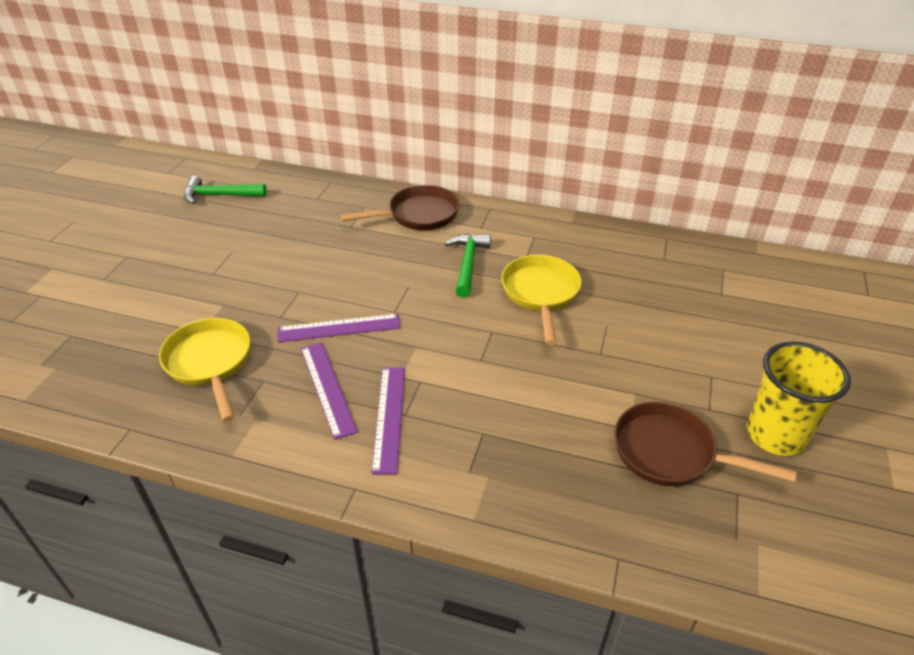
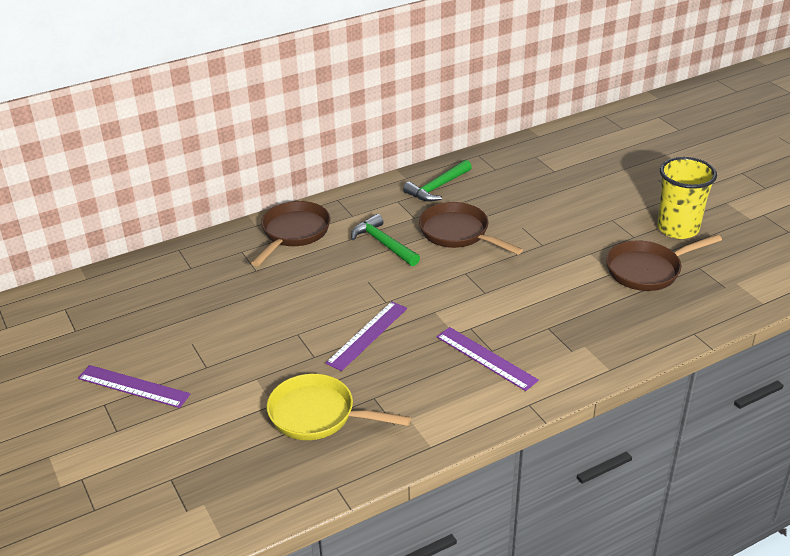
camera: 45 degrees left, 5 degrees down
(220, 195) = (97, 314): green hammer -> green hammer (437, 187)
(327, 388) = (422, 371): purple ruler -> purple ruler (133, 386)
(540, 294) = (458, 233): yellow pan -> brown pan

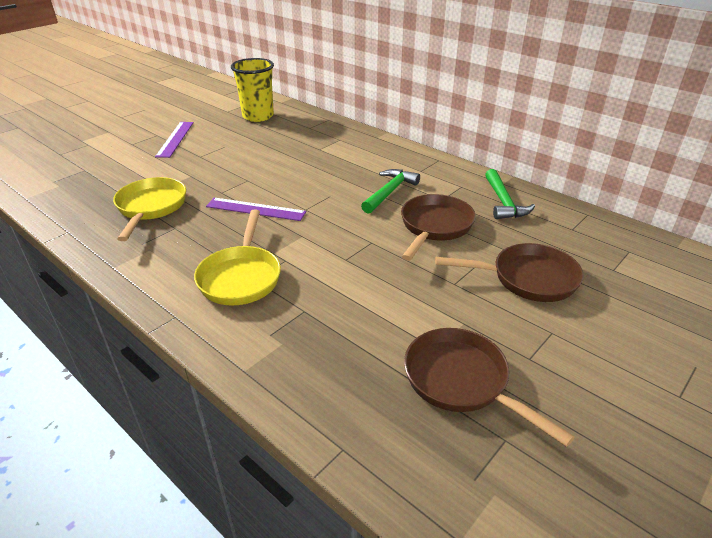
camera: 70 degrees right, 0 degrees up
(294, 233) = (377, 152): brown pan -> brown pan (528, 278)
(437, 187) = (503, 202): green hammer -> green hammer turned 120 degrees counterclockwise
(486, 358) = (241, 277): purple ruler -> yellow pan
(678, 228) = (586, 403): yellow cup -> yellow cup (258, 116)

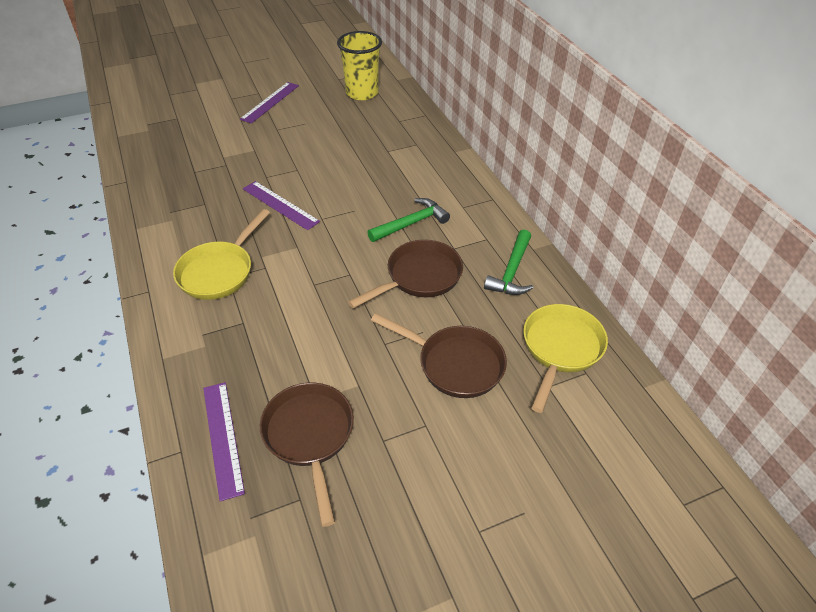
camera: 25 degrees right, 10 degrees up
(151, 207) = (200, 176): yellow pan -> yellow pan (560, 349)
(377, 417) = (223, 438): none -> purple ruler

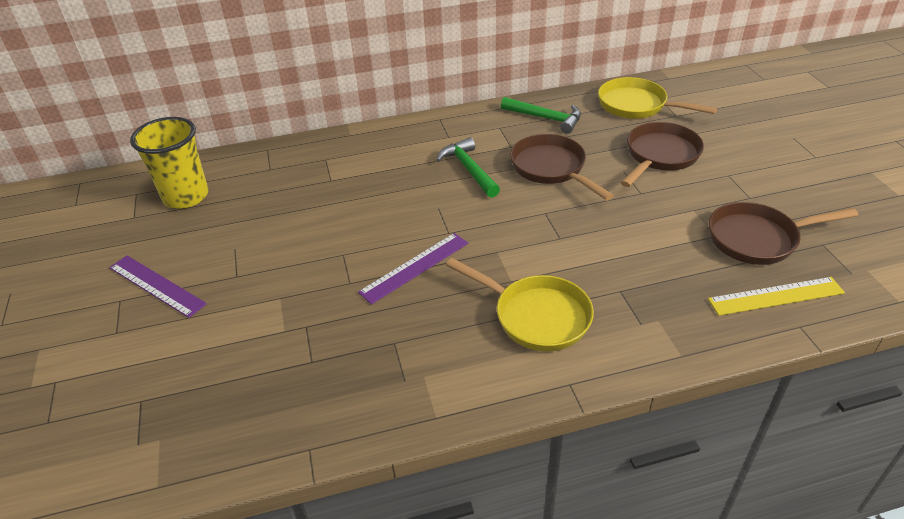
camera: 80 degrees left, 5 degrees down
(223, 438) = (775, 296): purple ruler -> yellow ruler

